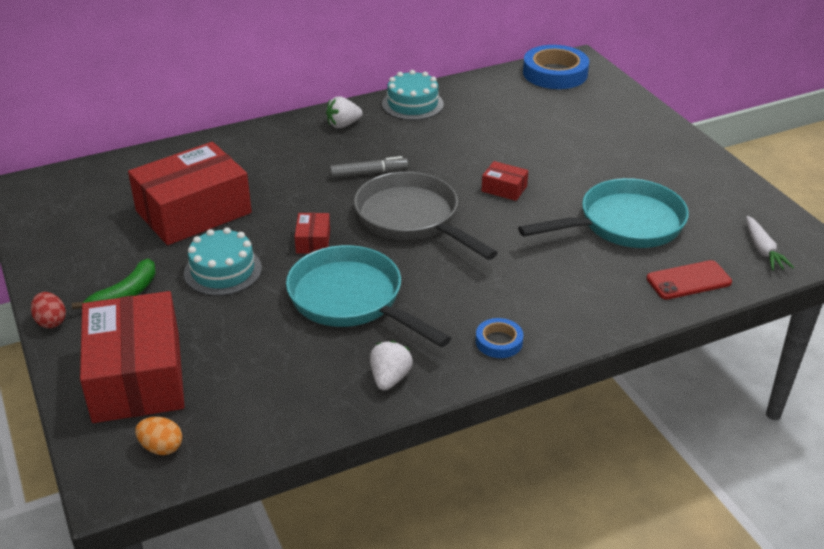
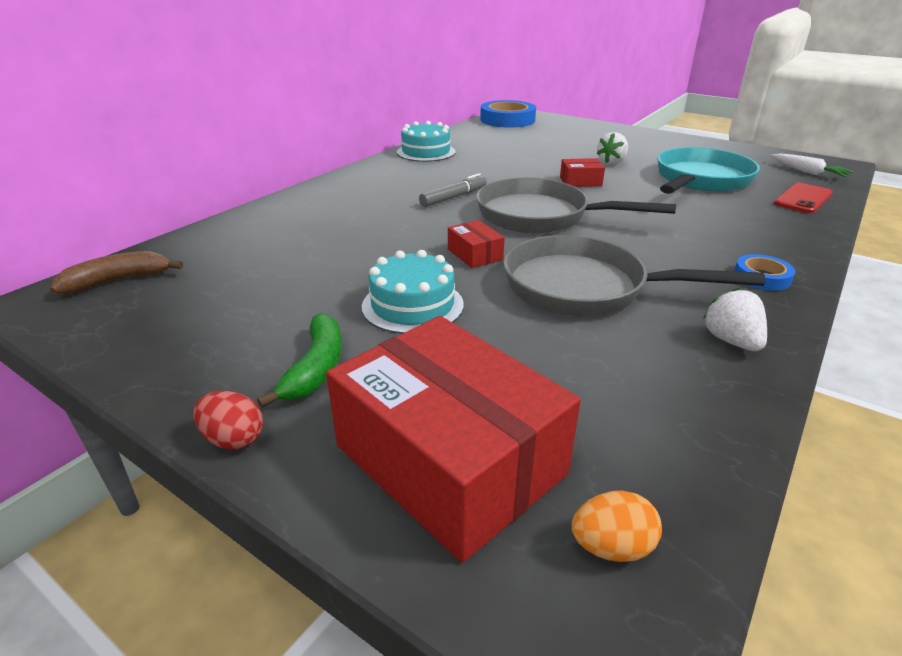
camera: 30 degrees left, 5 degrees down
(72, 184) = (118, 281): none -> brown banana
(193, 212) = (311, 265): red box -> none
(343, 125) = (383, 174): white strawberry -> white strawberry (611, 162)
(352, 300) = (585, 288): turquoise pan -> grey pan

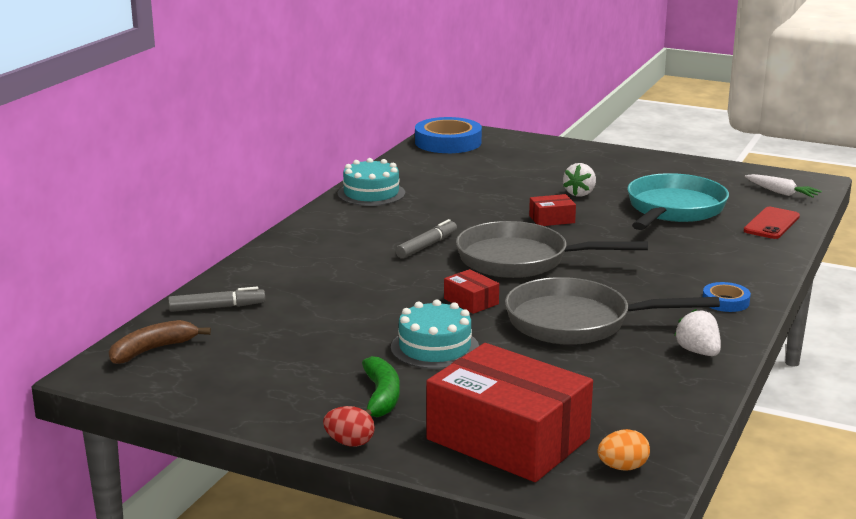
camera: 10 degrees left, 10 degrees down
(219, 241) = (217, 307): none -> grey marker

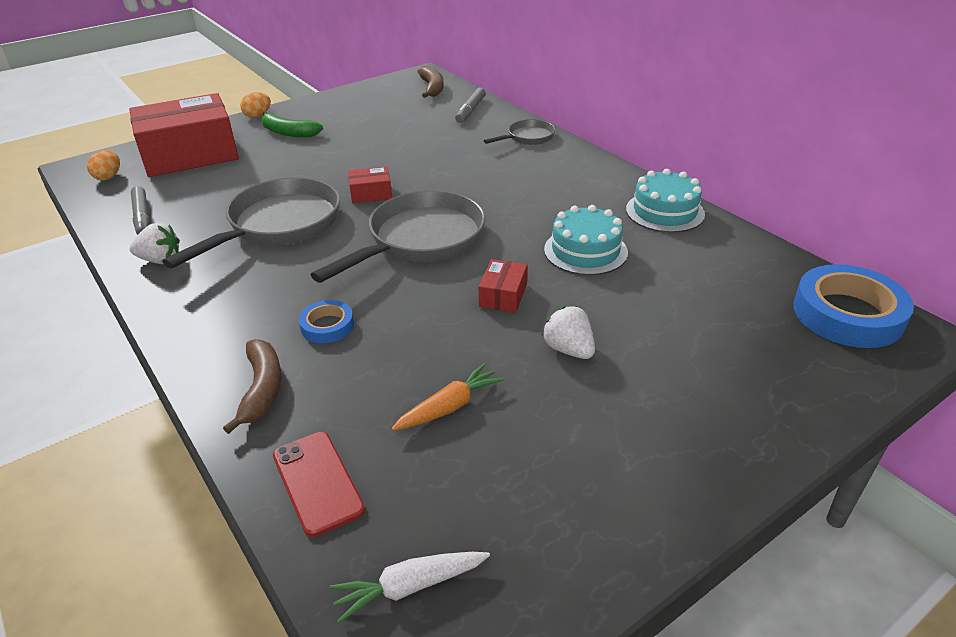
camera: 120 degrees right, 15 degrees up
(271, 264) = (527, 137): none -> grey pan
(349, 443) = (258, 116): red egg -> orange egg
(427, 246) = (500, 205): grey marker -> grey marker (142, 217)
(435, 347) = (321, 162): turquoise cake -> turquoise cake (585, 251)
(673, 210) = (449, 407): turquoise pan -> orange carrot
(725, 301) = (203, 318): blue tape -> blue tape (327, 326)
(745, 258) = (262, 389): none -> brown banana

